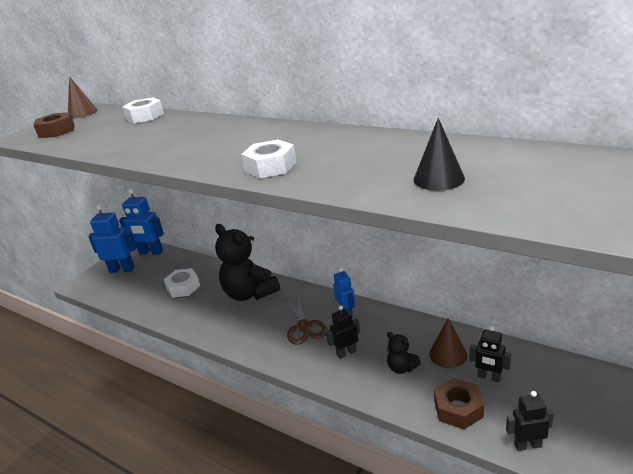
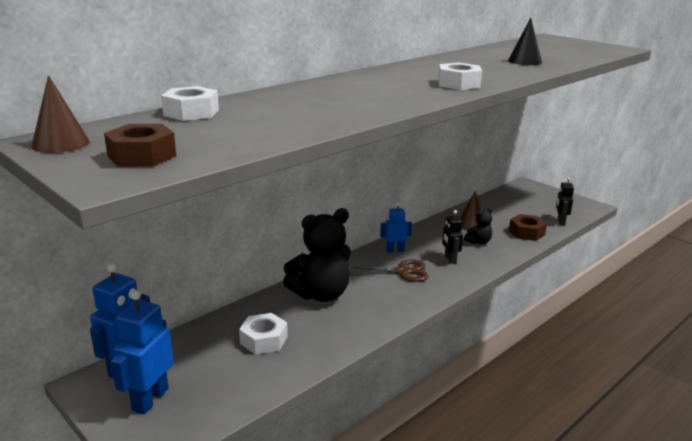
camera: 80 degrees left, 5 degrees down
(489, 377) = (500, 217): black robot -> none

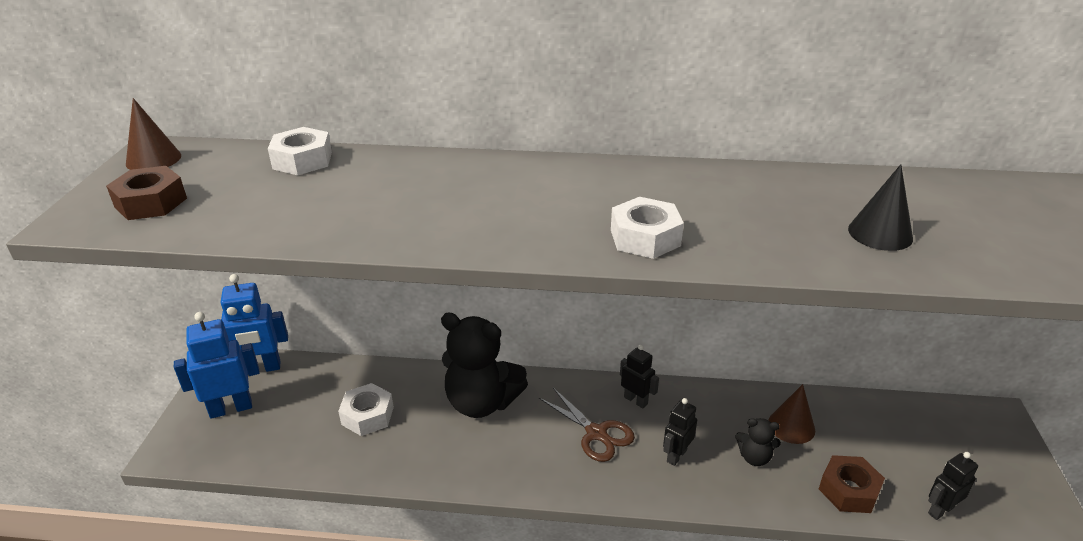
camera: 50 degrees right, 10 degrees up
(395, 250) = (636, 400): blue robot -> black robot

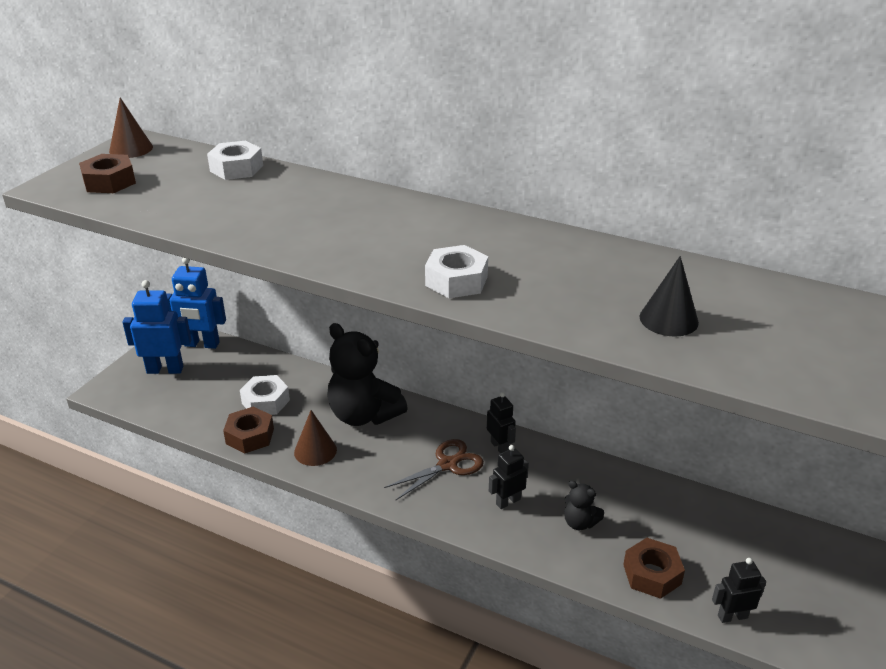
camera: 20 degrees right, 0 degrees up
(370, 460) = (250, 436): none -> brown nut
(596, 433) = (447, 465): brown scissors -> brown scissors turned 105 degrees counterclockwise
(791, 426) = (634, 506): brown cone -> brown cone (315, 451)

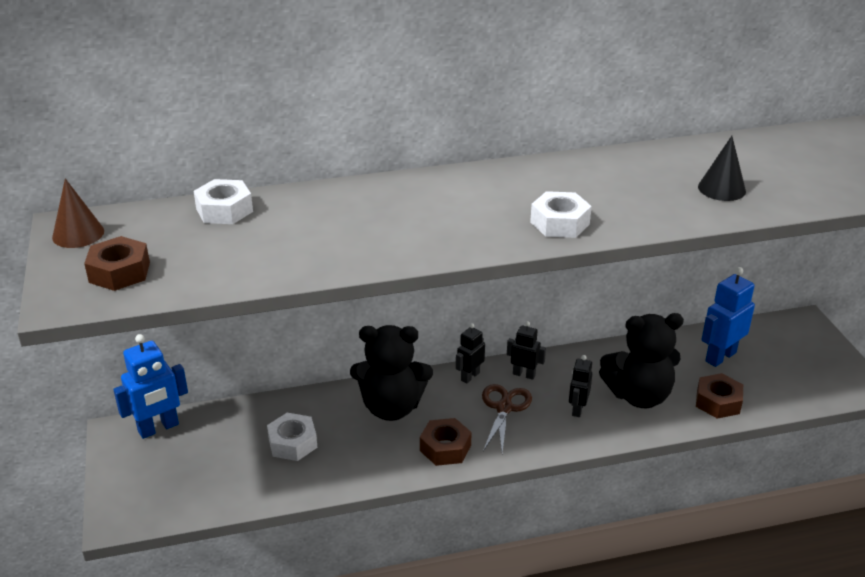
camera: 40 degrees left, 0 degrees up
(165, 369) = (153, 469): blue robot -> blue robot (720, 357)
(250, 436) = (319, 477): brown nut -> brown nut (445, 448)
(315, 451) = (390, 457): brown cone -> none
(579, 523) = (639, 395): black teddy bear -> black teddy bear, size x2.17
(732, 616) = (786, 399): black robot -> black robot (470, 376)

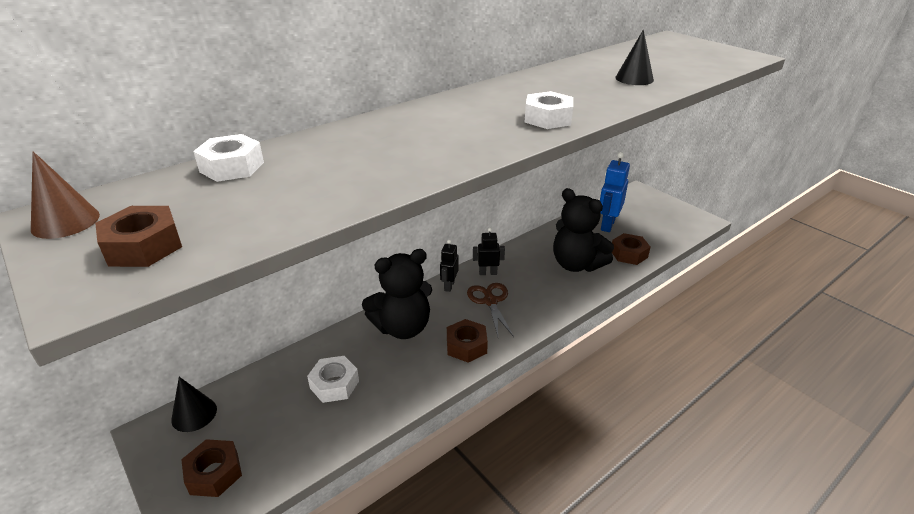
camera: 25 degrees left, 0 degrees up
(152, 486) = (214, 473): none -> brown nut
(158, 428) = (194, 414): blue robot -> black cone
(577, 409) = (543, 286): black robot -> none
(639, 395) = (576, 264): black teddy bear -> black teddy bear turned 75 degrees clockwise

